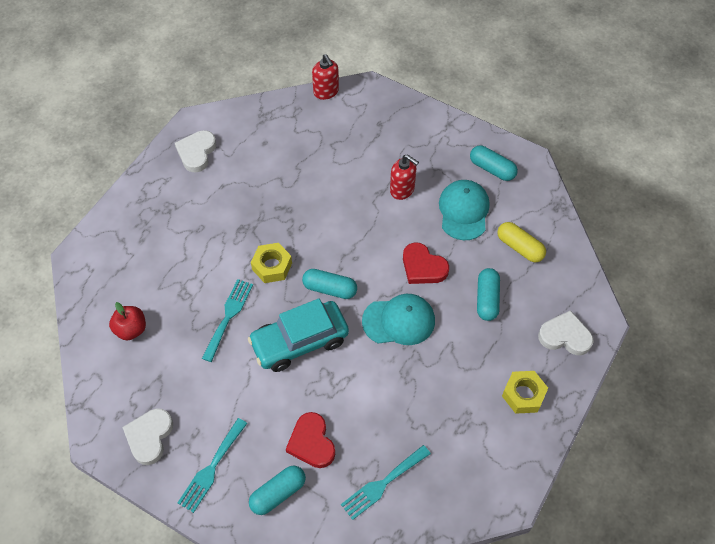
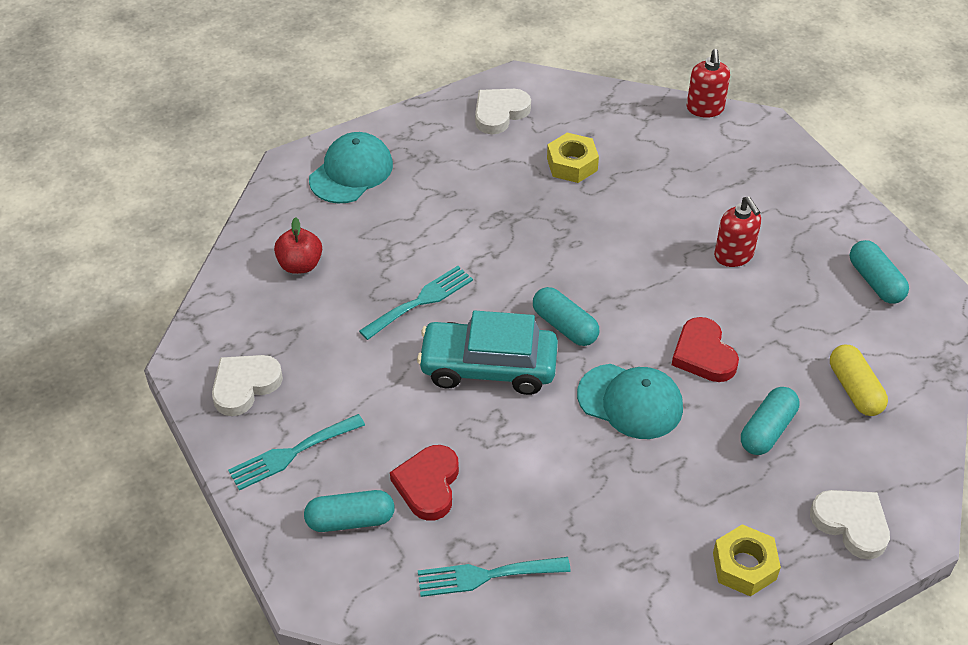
camera: 30 degrees right, 10 degrees down
(272, 266) = (509, 270): yellow nut -> yellow nut (572, 164)
(463, 211) = (802, 314): turquoise cap -> turquoise cap (351, 172)

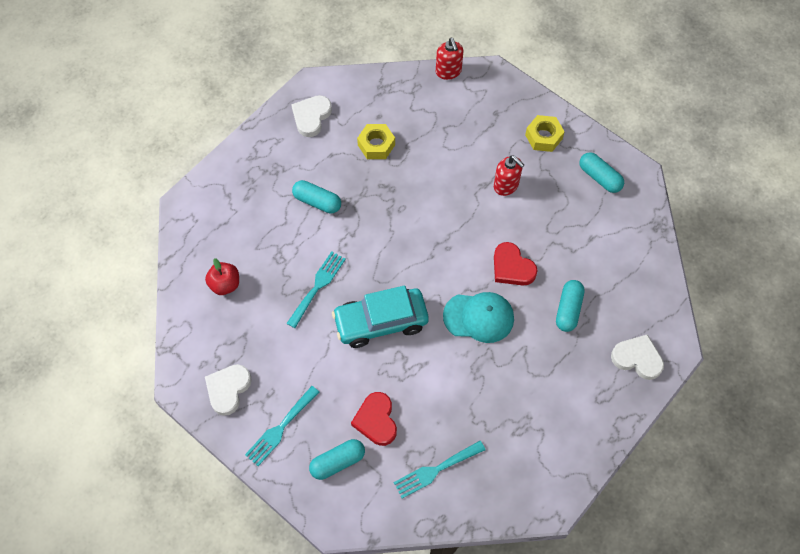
camera: 20 degrees left, 15 degrees up
(351, 172) = (228, 198): turquoise cap -> none
(565, 326) = (418, 275): turquoise capsule -> turquoise capsule (317, 201)
(744, 566) = (585, 409): yellow nut -> yellow nut (543, 137)
(854, 389) = (611, 262): yellow capsule -> none

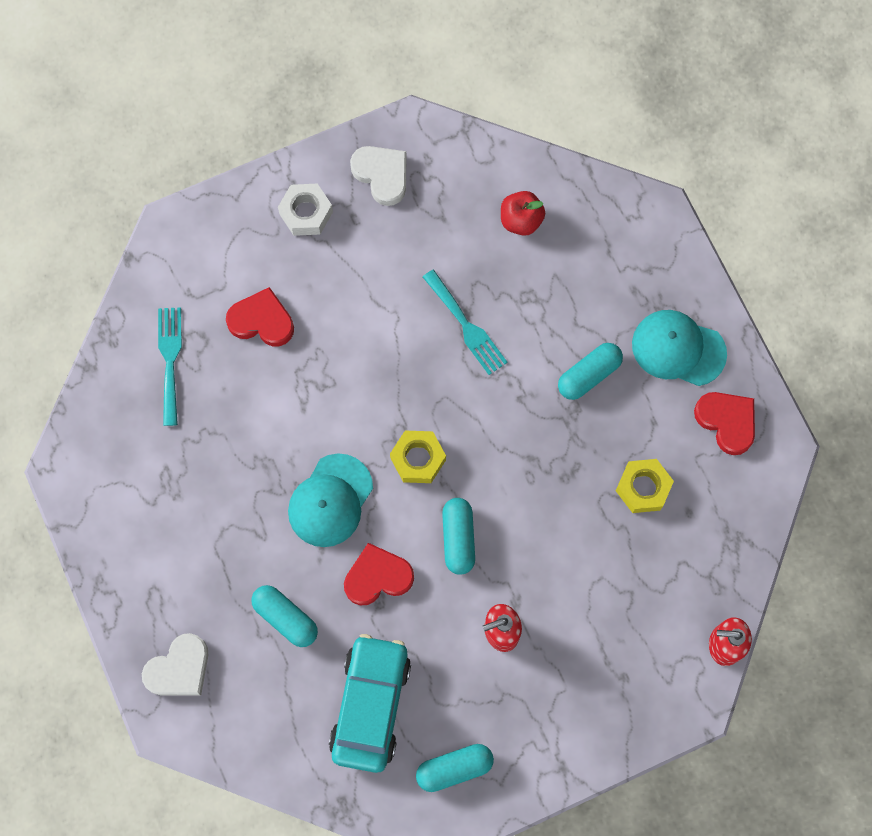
camera: 115 degrees right, 10 degrees up
(275, 159) = (678, 349): none -> turquoise cap
(280, 428) = (306, 213): turquoise fork -> white nut
(311, 117) = (727, 422): white heart -> red heart
(337, 462) = (235, 258): turquoise capsule -> turquoise capsule (458, 538)
(381, 322) = (382, 380): turquoise car -> turquoise car (370, 705)
(543, 137) = (554, 724): yellow nut -> yellow nut (418, 459)

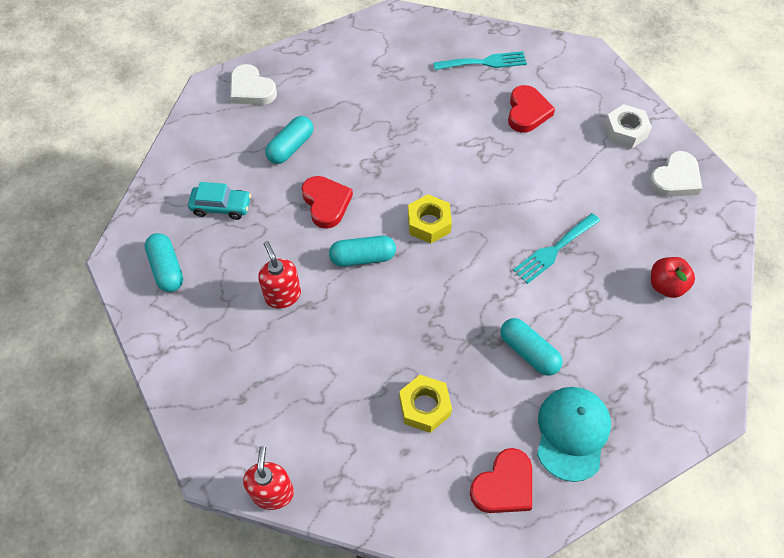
camera: 85 degrees right, 15 degrees down
(330, 500) = (386, 167): turquoise cap -> none
(370, 705) = (221, 207): turquoise car -> turquoise car, size x0.57

